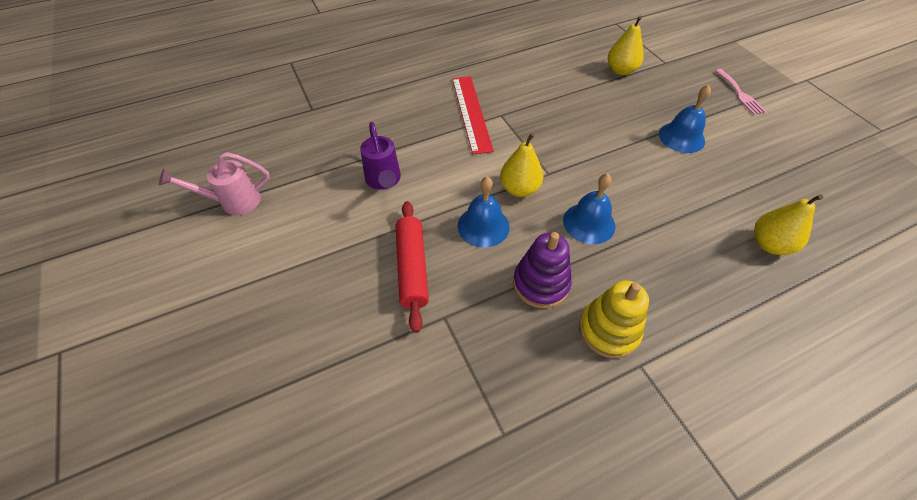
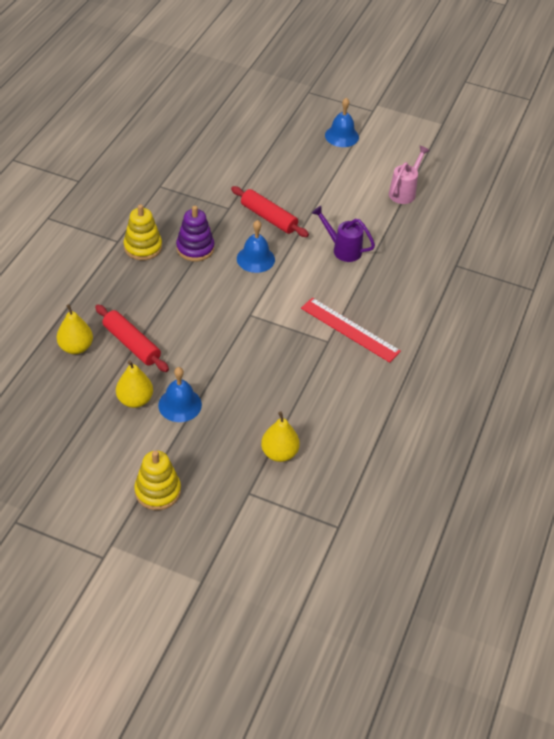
camera: 135 degrees right, 5 degrees down
(519, 189) = (257, 293): yellow pear -> yellow pear (135, 400)
(589, 223) = (196, 296): blue bell -> blue bell (341, 136)
(699, 213) = (131, 344): none -> red rolling pin
(740, 93) = (157, 491): pink fork -> yellow stacking toy

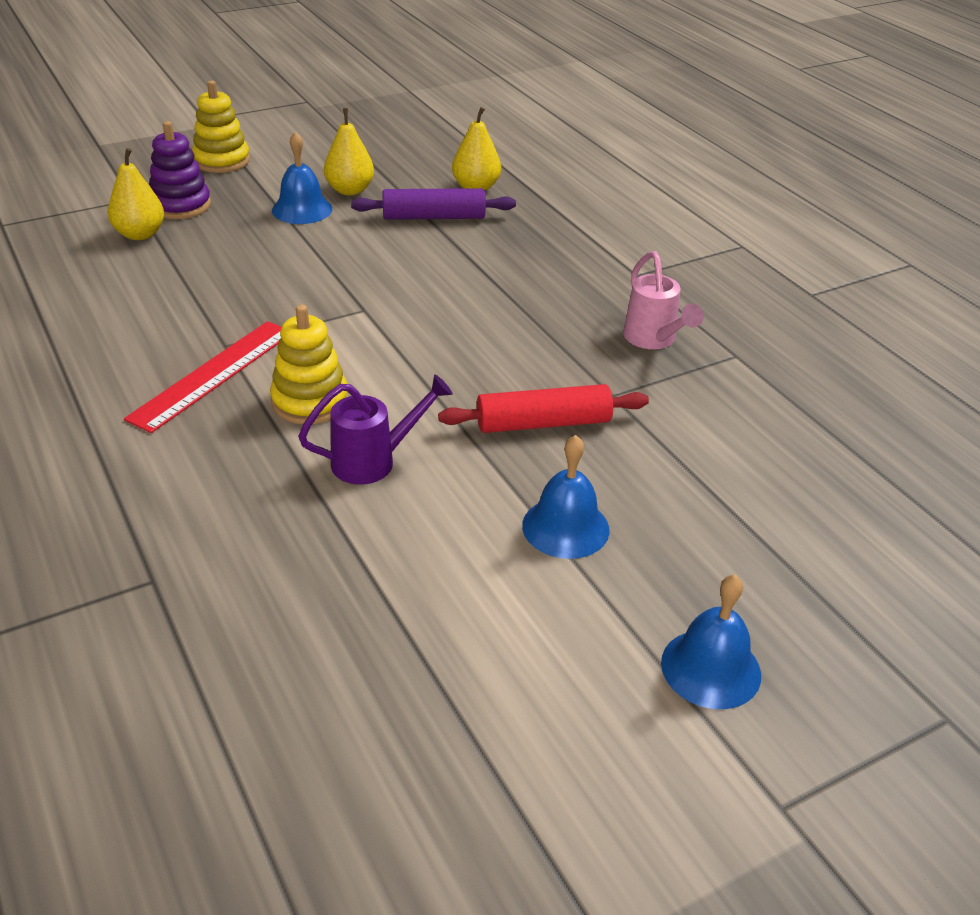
camera: 130 degrees right, 10 degrees down
(131, 344) = (434, 217): red rolling pin -> purple rolling pin
(143, 247) = (601, 287): yellow stacking toy -> yellow stacking toy (310, 401)
(195, 248) = (550, 325): purple stacking toy -> purple stacking toy (180, 205)
(255, 259) = (463, 364): blue bell -> blue bell (565, 527)
(350, 329) = (213, 374): red ruler -> red ruler turned 45 degrees counterclockwise
(404, 191) = (424, 650): pink watering can -> pink watering can (654, 340)

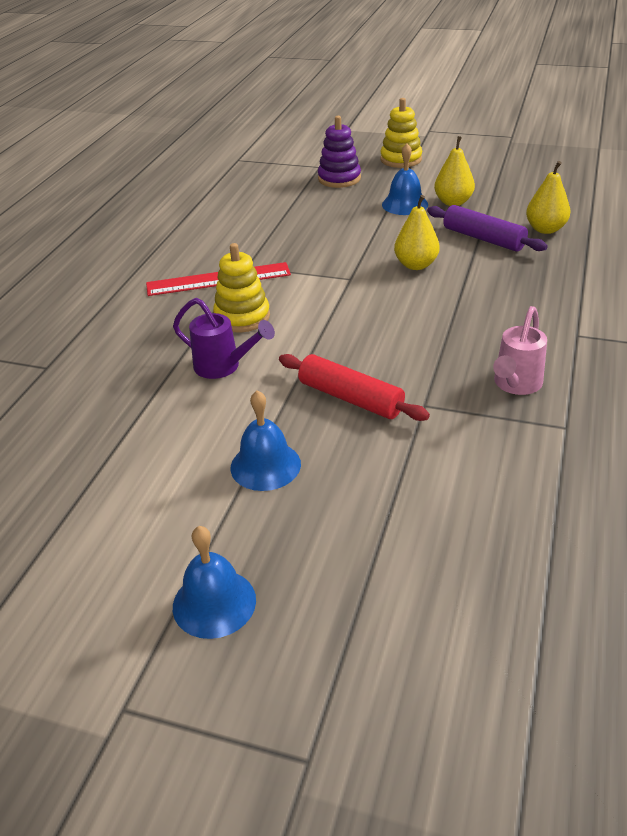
camera: 50 degrees right, 0 degrees up
(140, 234) = (294, 188): yellow pear -> yellow pear (416, 265)

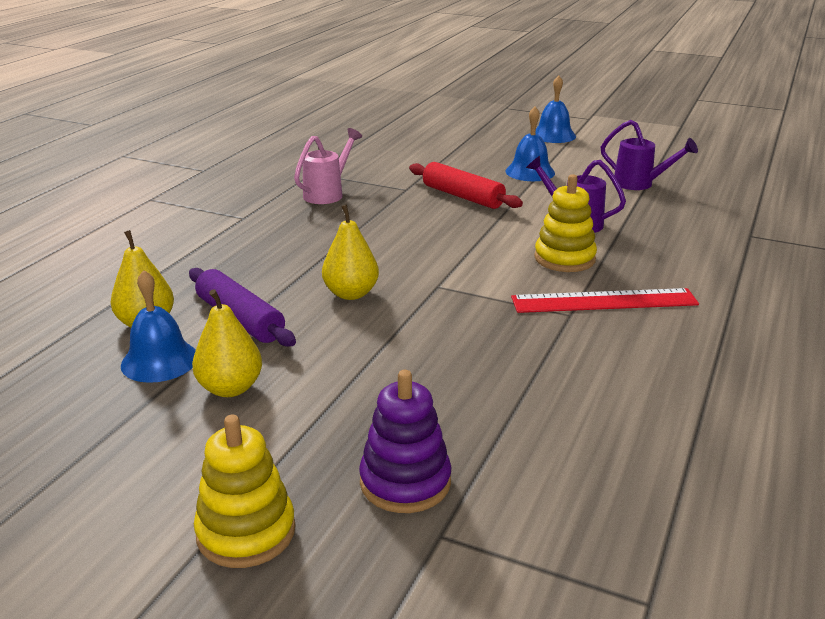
camera: 175 degrees left, 10 degrees down
(120, 451) = (640, 184): none -> purple watering can
(405, 204) = (311, 394): blue bell -> blue bell (159, 360)

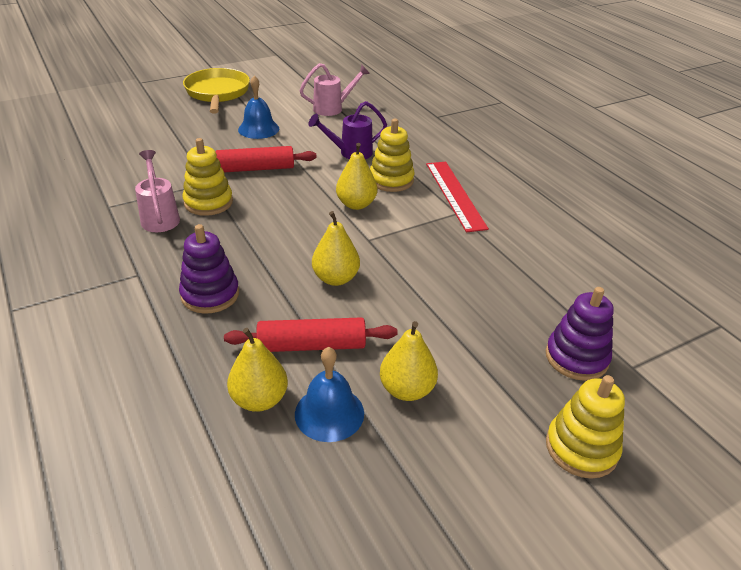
camera: 55 degrees left, 10 degrees up
(240, 319) = (312, 345): purple rolling pin -> red rolling pin
(254, 252) = (210, 294): none -> purple stacking toy
(378, 201) = (208, 202): none -> yellow stacking toy
(487, 258) = (356, 204): none -> yellow pear
(553, 135) = (217, 93): blue bell -> yellow pan
(604, 301) = (455, 195): red ruler -> red ruler turned 45 degrees counterclockwise
(640, 184) = (333, 108): purple watering can -> pink watering can

